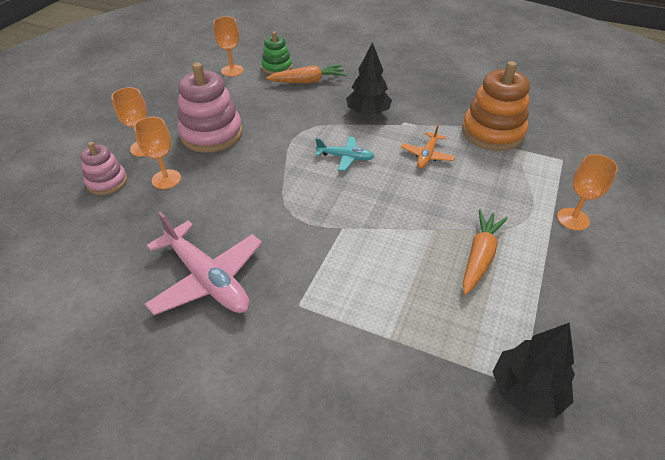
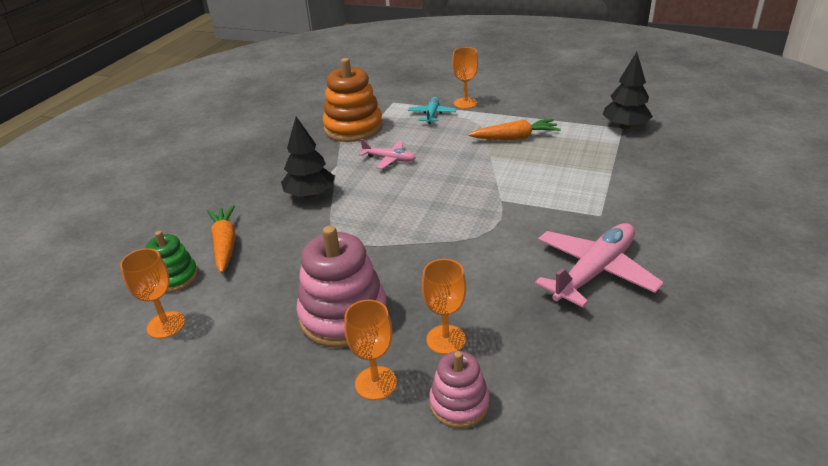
camera: 90 degrees left, 10 degrees down
(345, 157) = (394, 204): turquoise plane -> turquoise plane (432, 114)
(427, 155) = (389, 159): orange plane -> pink plane
(480, 256) = (515, 138): orange carrot -> orange carrot turned 150 degrees clockwise

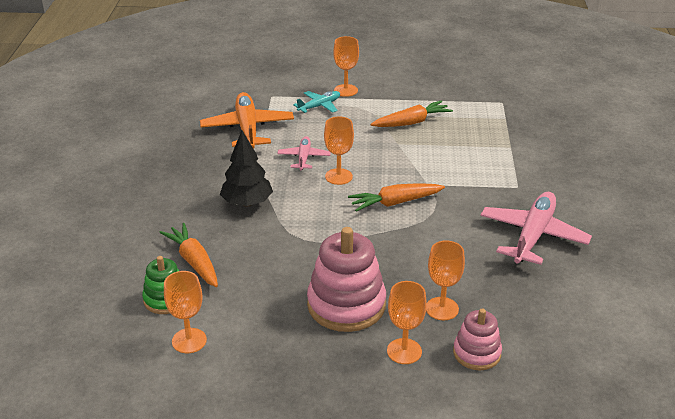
camera: 20 degrees left, 0 degrees up
(353, 128) = (247, 129): orange stacking toy -> orange plane
(389, 159) = (304, 158): pink plane -> pink plane turned 90 degrees counterclockwise
(413, 181) = (338, 176): none -> orange goblet
(432, 114) = (319, 106): turquoise plane -> turquoise plane turned 60 degrees clockwise
(455, 214) = (394, 203): none -> orange carrot
(625, 126) = (504, 101): black tree -> none

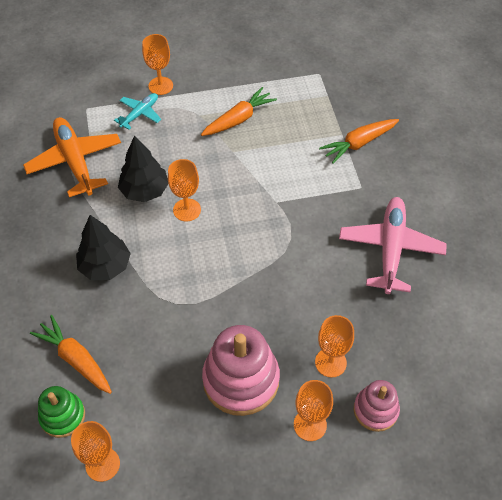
camera: 15 degrees left, 20 degrees up
(304, 158) = (145, 191): pink plane -> black tree
(394, 203) = (251, 234): orange carrot -> orange carrot (358, 144)

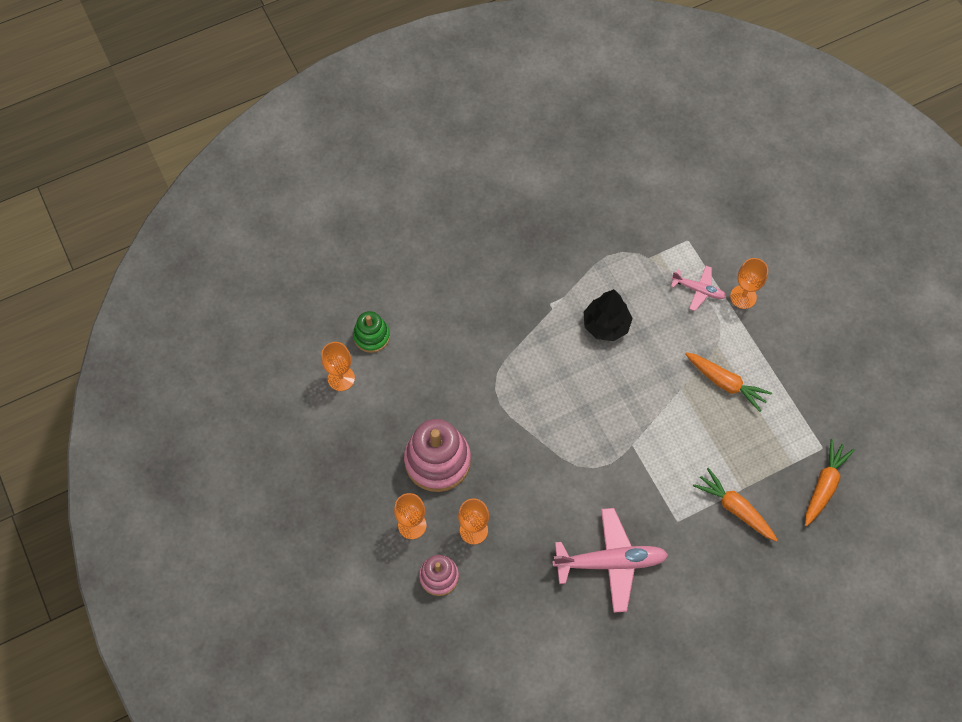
camera: 75 degrees right, 10 degrees up
(75, 161) = (620, 254): orange plane -> none
(75, 359) = (422, 328): orange carrot -> orange carrot (824, 485)
(105, 266) = (514, 319): black tree -> none
(140, 114) = (698, 290): turquoise plane -> pink plane
(187, 210) = (596, 368): orange goblet -> none

